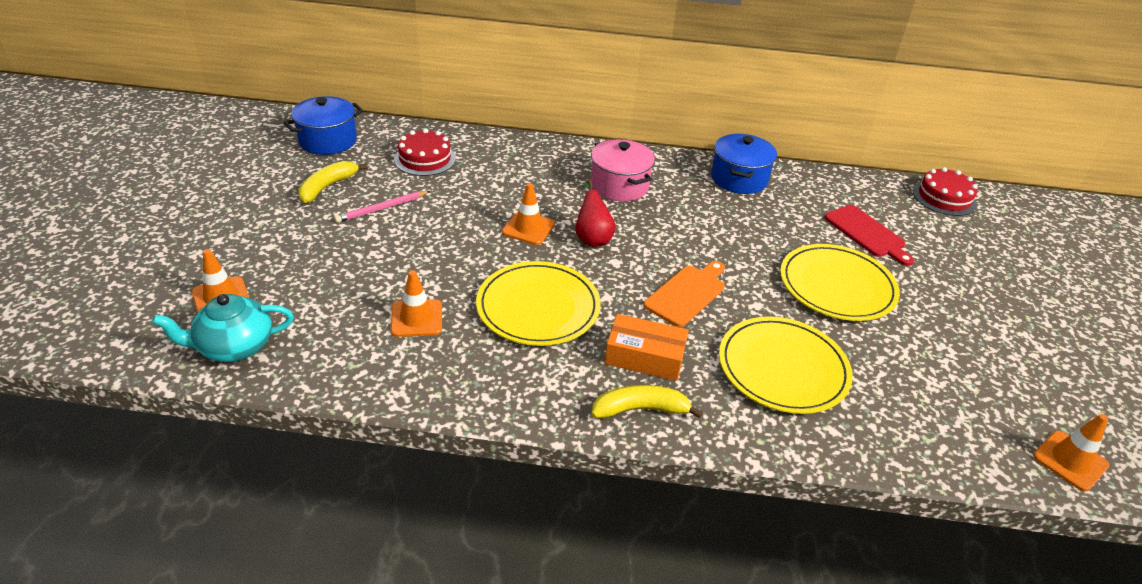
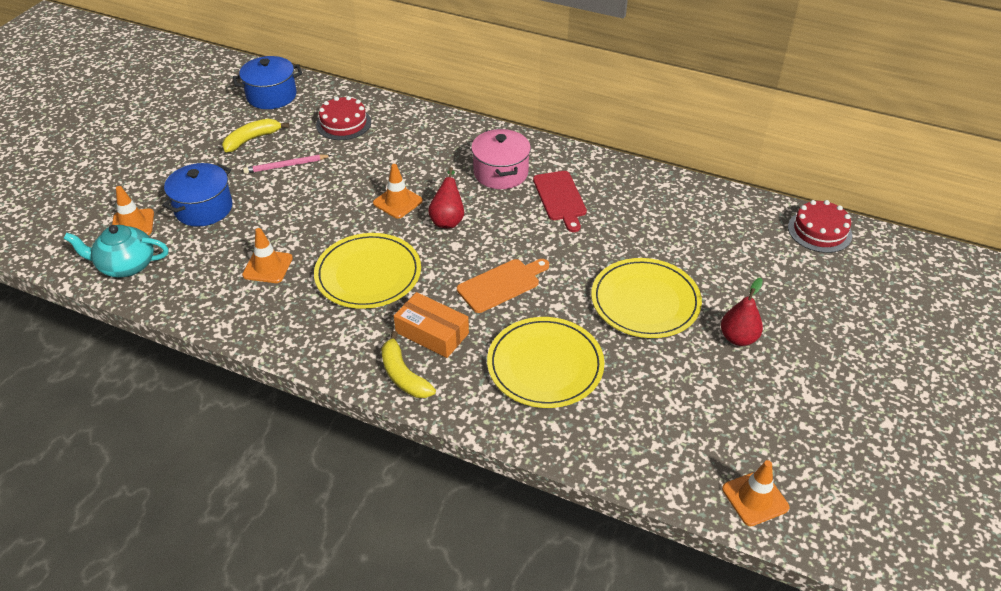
camera: 20 degrees right, 5 degrees up
(640, 409) = (403, 375): yellow banana -> yellow banana turned 135 degrees counterclockwise
(739, 179) = (619, 182): blue pot -> blue pot (204, 208)
(867, 233) = (710, 255): red cutting board -> red cutting board (560, 198)
(944, 306) = (738, 338): none -> red pear

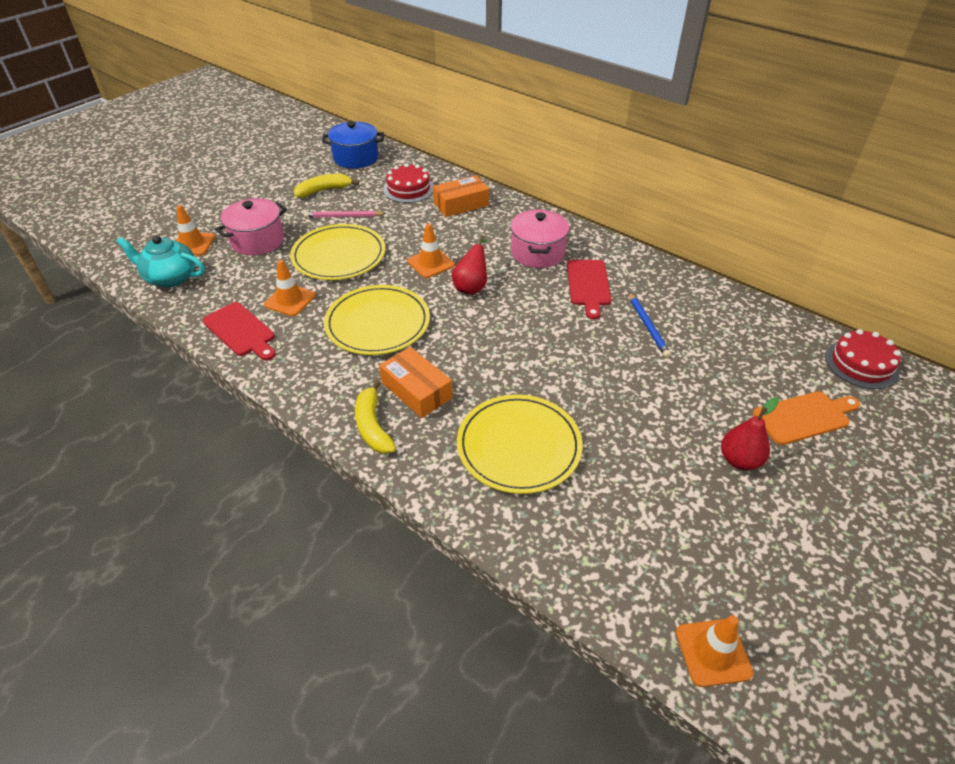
camera: 15 degrees right, 0 degrees up
(204, 208) = (257, 241): blue pot -> pink pot
(230, 308) = (241, 331): none -> red cutting board
(405, 132) = (461, 204): none -> orange box
(501, 284) = (502, 356): orange cutting board -> orange cutting board (804, 417)
(627, 229) = (647, 326): none -> blue pencil
(645, 301) = (646, 401): yellow plate -> yellow plate (339, 255)

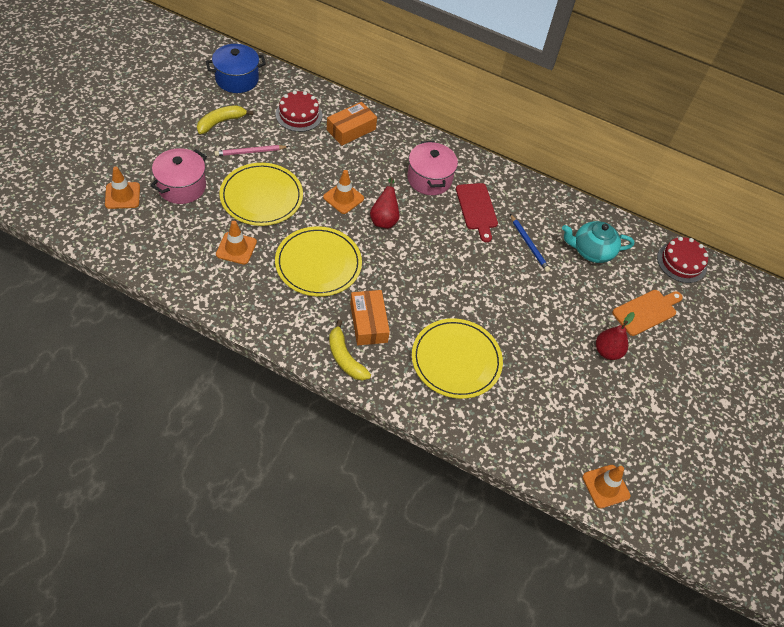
camera: 20 degrees left, 10 degrees up
(170, 278) = (119, 235): turquoise teapot -> turquoise teapot (591, 251)
(241, 331) = (206, 284): red cutting board -> none
(416, 390) = (368, 322): orange box -> orange box turned 45 degrees clockwise

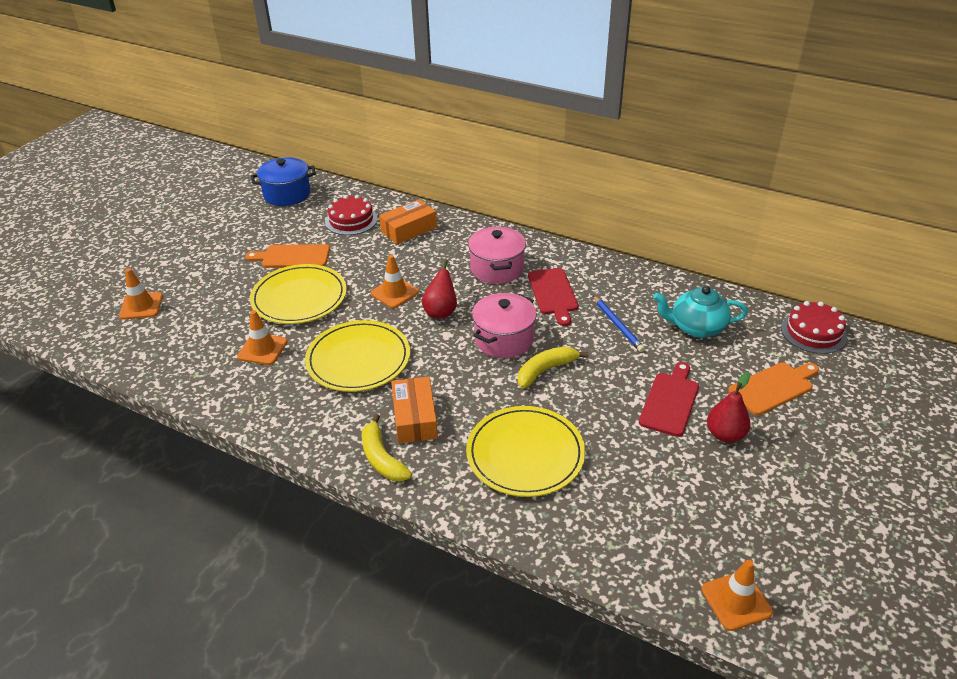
camera: 10 degrees right, 15 degrees down
(182, 187) = (209, 294): pink pot -> pink pot (504, 339)
(221, 122) = (263, 232): yellow banana -> yellow banana (545, 370)
(250, 152) = (292, 257): pink pencil -> orange cutting board
(567, 319) = (670, 401): none -> red cutting board

